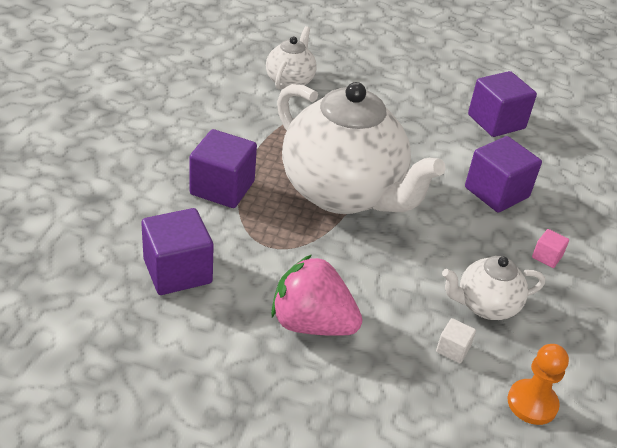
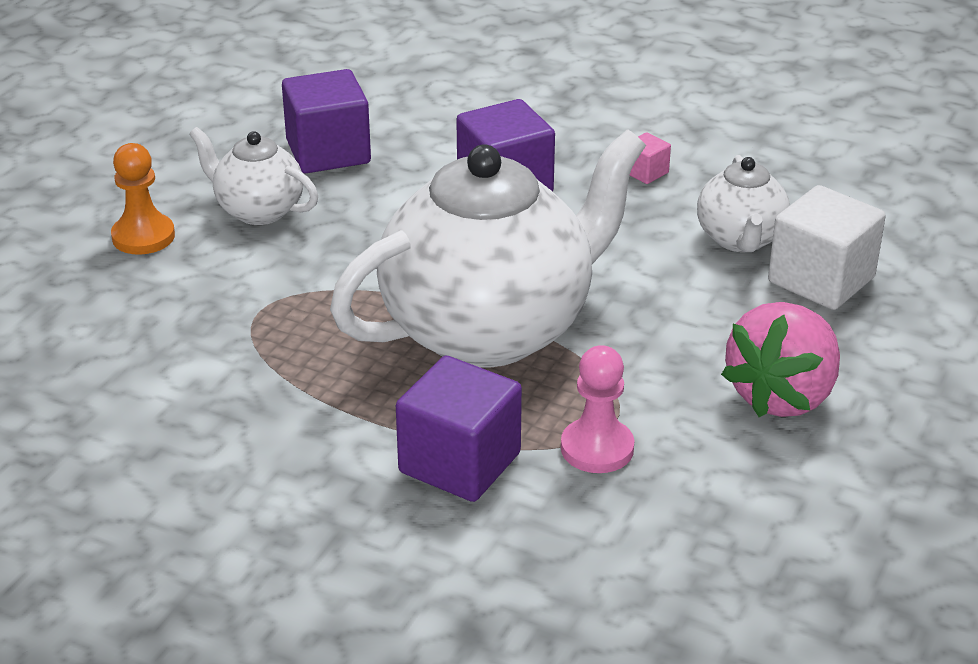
camera: 75 degrees left, 5 degrees down
(177, 271) = (672, 528): purple cube -> none
(243, 239) = (597, 448): none -> pink pawn
(290, 81) = (142, 351): white teapot -> white teapot (258, 210)
(453, 349) = (821, 280): white cube -> white cube, size x2.15
(532, 403) = (902, 237): orange pawn -> orange pawn (143, 236)

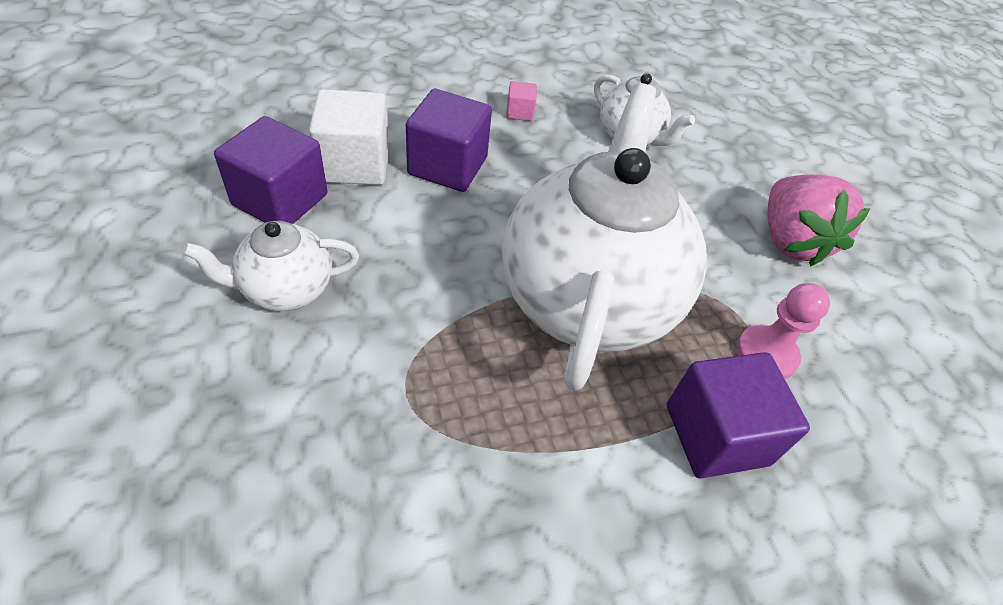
camera: 50 degrees left, 15 degrees up
(143, 236) = (206, 381): orange pawn -> none
(821, 280) = (701, 144): white cube -> white cube (354, 164)

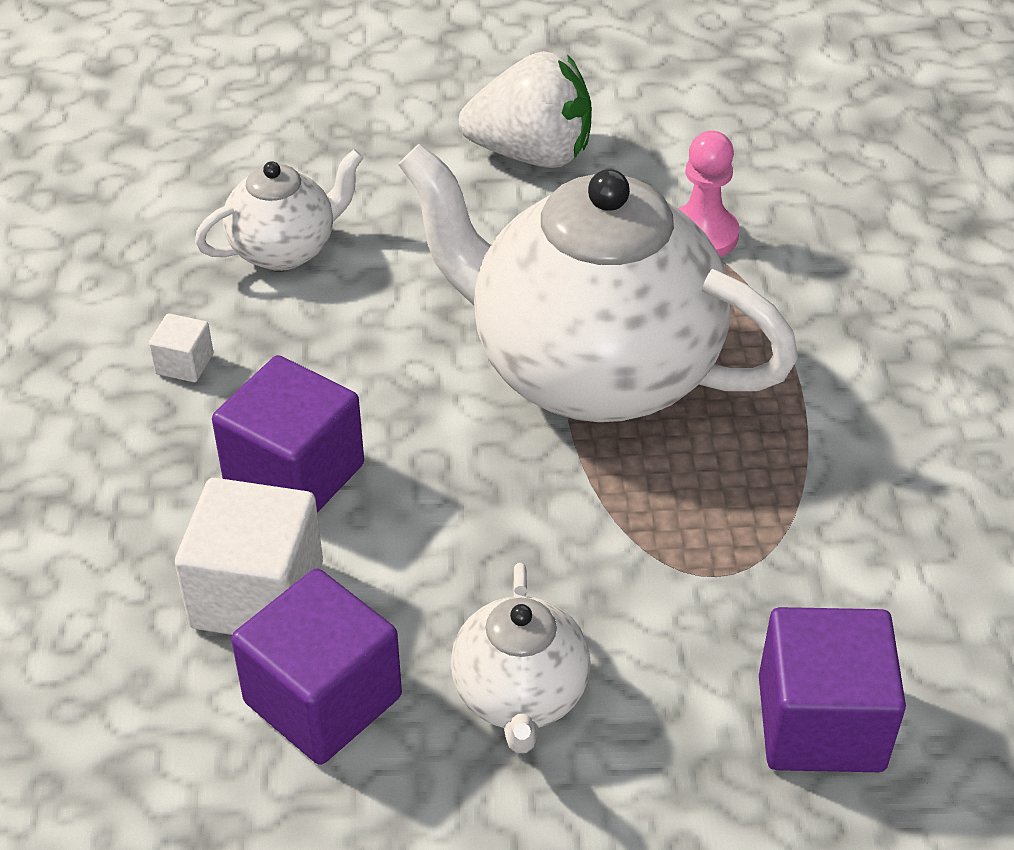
camera: 70 degrees left, 5 degrees down
(519, 112) = (184, 364): pink cube -> white cube
(716, 434) = (800, 309): purple cube -> purple cube (820, 723)
(790, 241) = (531, 154): pink strawberry -> white strawberry

